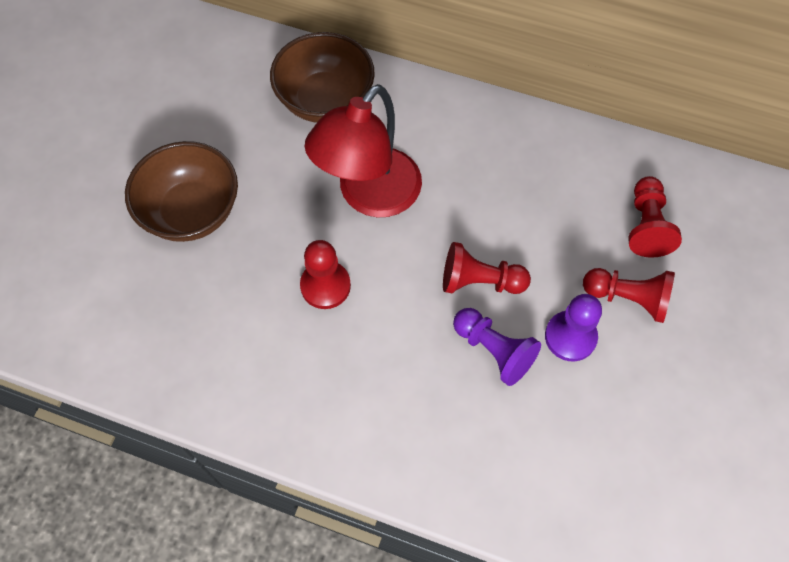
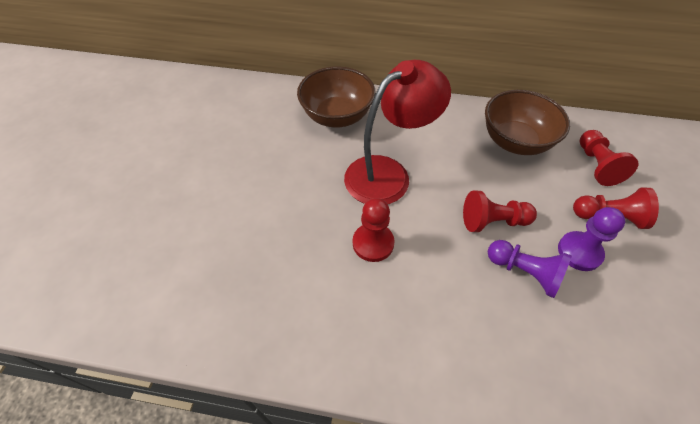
camera: 10 degrees left, 10 degrees down
(192, 212) = (251, 204): brown bowl -> brown bowl (515, 142)
(369, 196) = (388, 173): red lamp -> red lamp turned 150 degrees counterclockwise

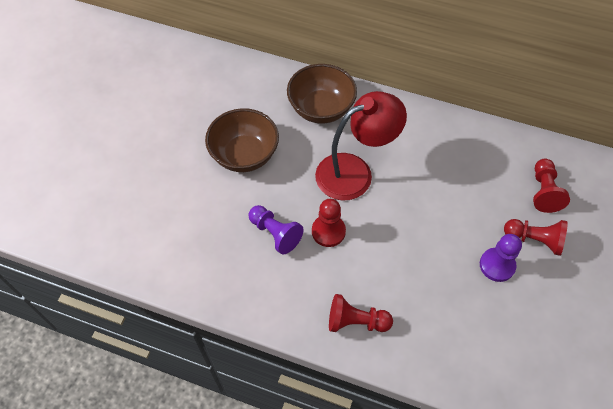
camera: 10 degrees right, 5 degrees up
(493, 221) = (433, 228): red pawn -> red pawn (356, 321)
(515, 142) = (477, 158): brown bowl -> brown bowl (244, 155)
(525, 272) = (445, 274): purple pawn -> purple pawn (275, 233)

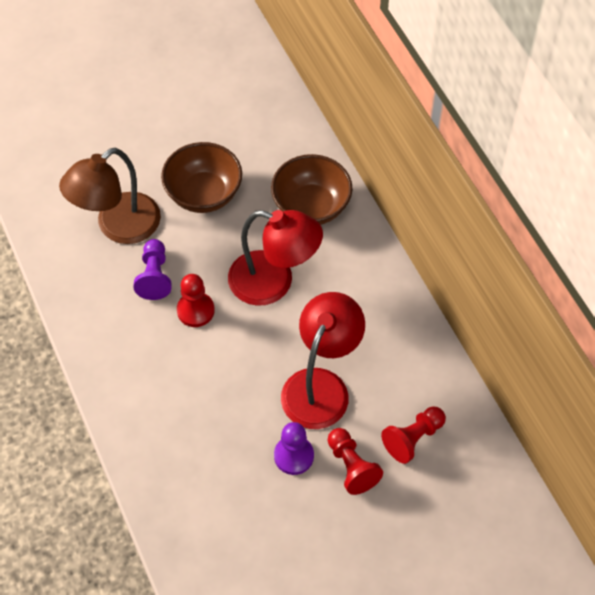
camera: 45 degrees right, 0 degrees up
(211, 223) = (118, 227): none -> brown lamp
(356, 321) = (135, 394): red pawn -> none
(458, 208) = (321, 386): none -> red lamp

